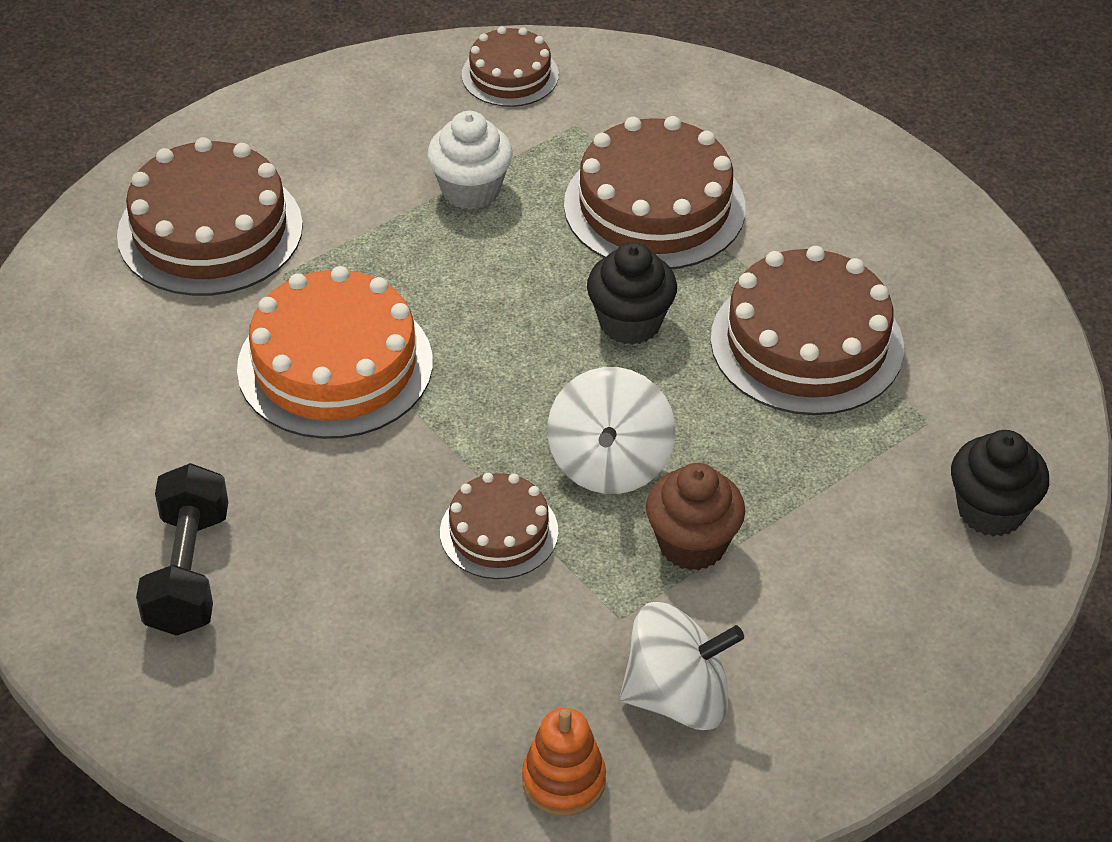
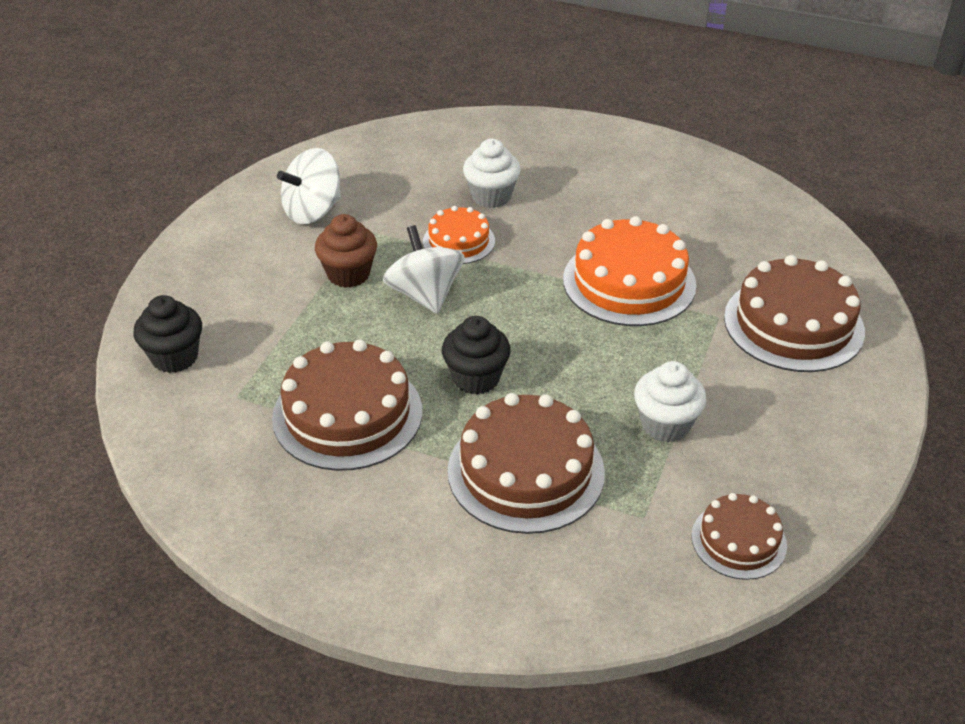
camera: 150 degrees right, 5 degrees down
(188, 571) = (594, 172): black dumbbell -> none
(384, 596) = (491, 196): none -> white cupcake
(499, 532) = (459, 241): brown cake -> orange cake
(563, 780) = (346, 166): orange stacking toy -> none

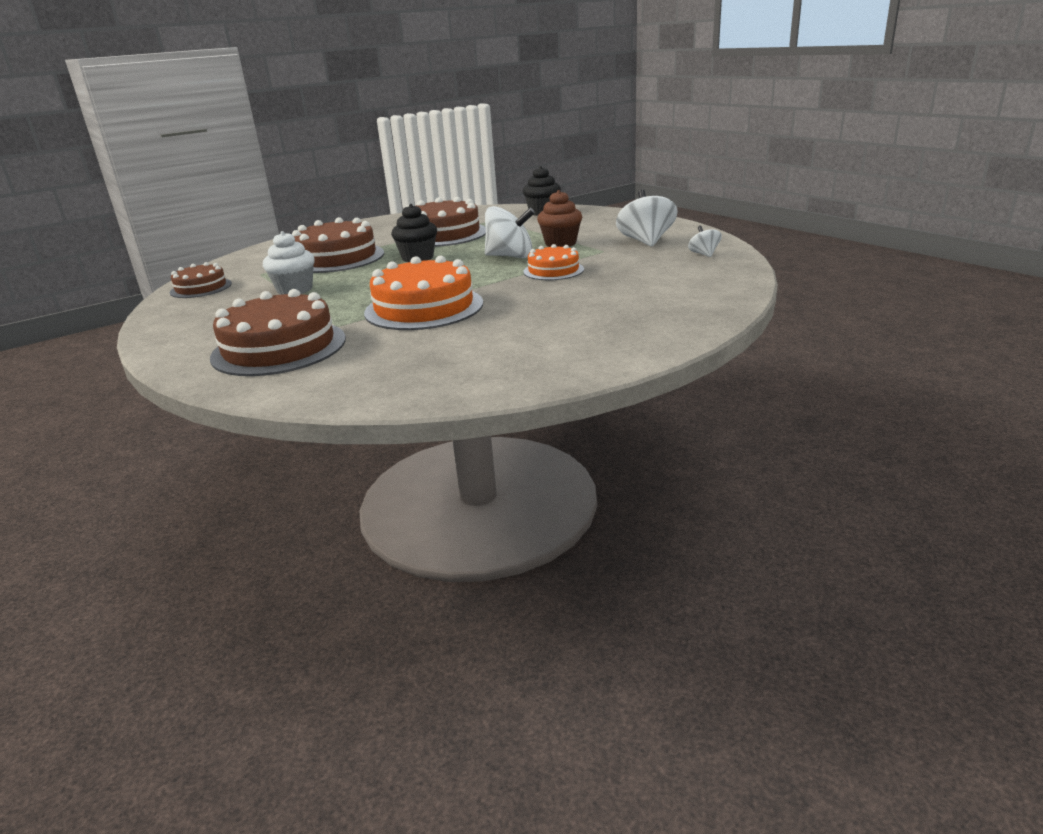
camera: 125 degrees right, 15 degrees down
(347, 162) = (704, 254): none -> white spinning top
(491, 196) = (597, 286): white cupcake -> none

